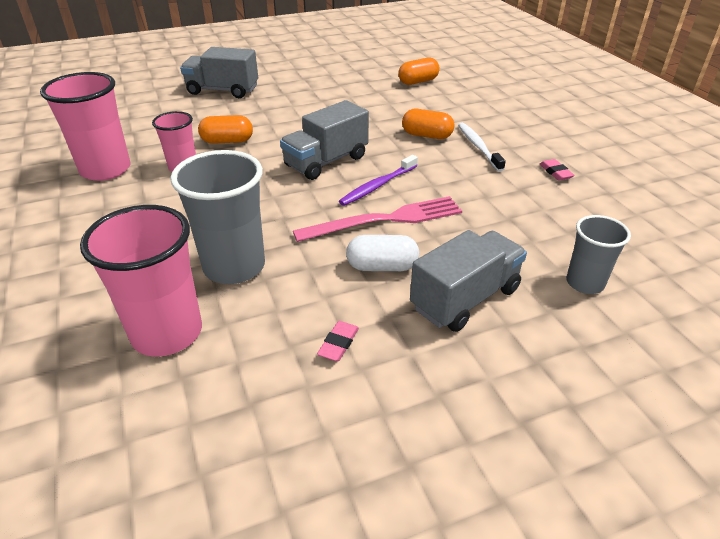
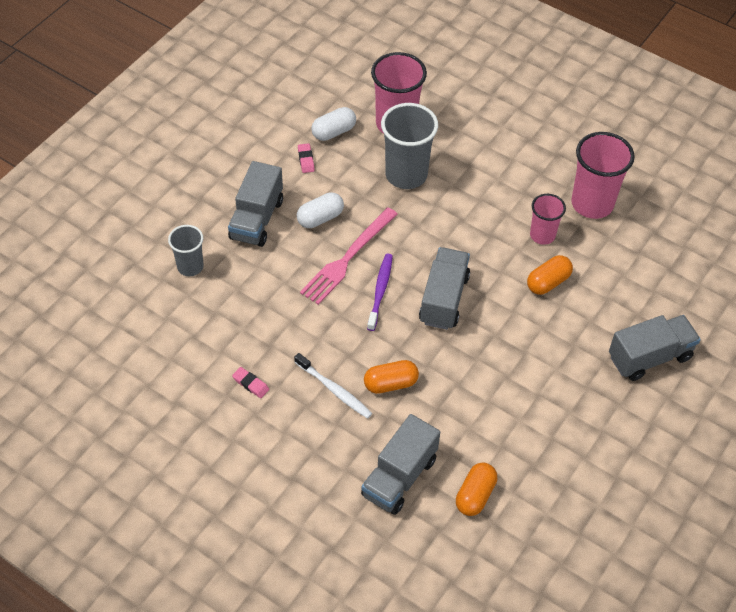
camera: 145 degrees right, 15 degrees up
(260, 366) = (333, 132): none -> white capsule
(463, 100) = (399, 477): none -> grey truck

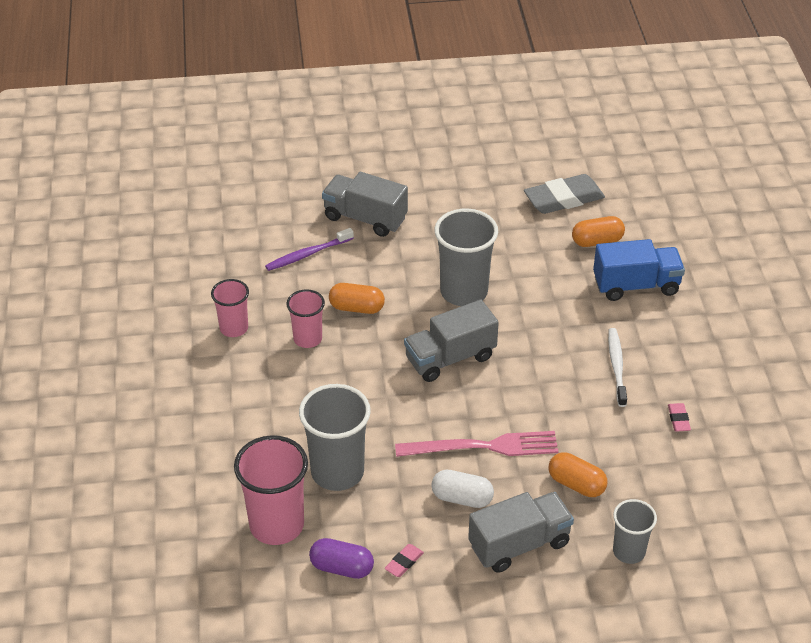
camera: 130 degrees left, 10 degrees down
(333, 132) = (342, 568): white capsule -> purple capsule
(380, 291) = (491, 402): purple toothbrush -> purple toothbrush (308, 254)
(390, 384) = (568, 338): orange capsule -> orange capsule (576, 484)
(399, 477) = (636, 285): grey truck -> blue truck
(503, 357) = (464, 292): none -> grey cup
(550, 517) = (563, 199): none -> grey eraser
(592, 204) = (234, 328): pink cup -> pink cup, size x0.59

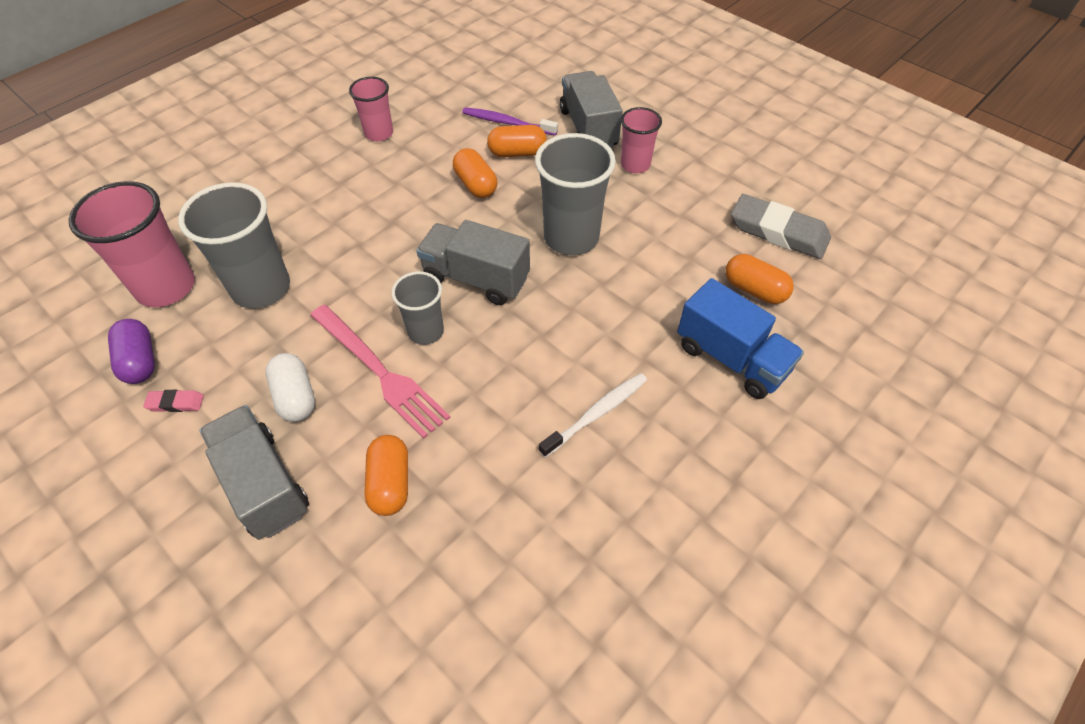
camera: 50 degrees right, 10 degrees up
(307, 339) = (408, 178): pink cup -> pink cup (635, 165)
(348, 268) = (517, 153): none -> orange capsule
(519, 544) = (263, 484): grey truck -> grey truck turned 150 degrees counterclockwise
(629, 551) = (324, 599): grey cup -> grey cup (426, 331)
(678, 419) = (573, 522): pink eraser -> none

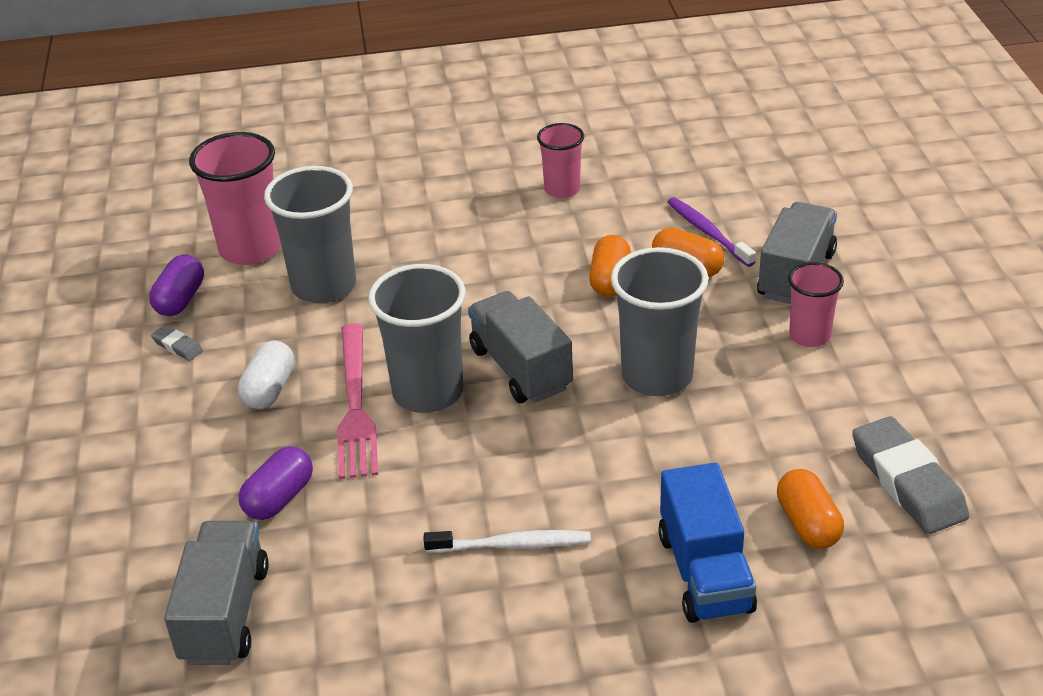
camera: 40 degrees right, 15 degrees down
(175, 403) = (177, 346): pink eraser -> grey eraser
(263, 484) = (185, 443): grey truck -> grey truck (225, 614)
(390, 483) = (279, 498): orange capsule -> purple capsule
(426, 331) = (428, 392): grey cup -> grey cup, size x1.70

